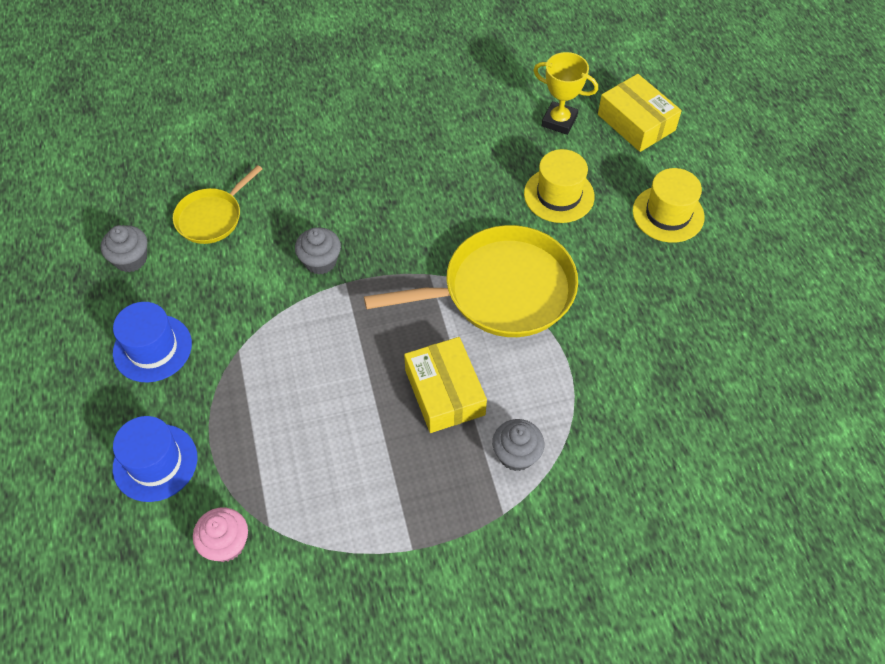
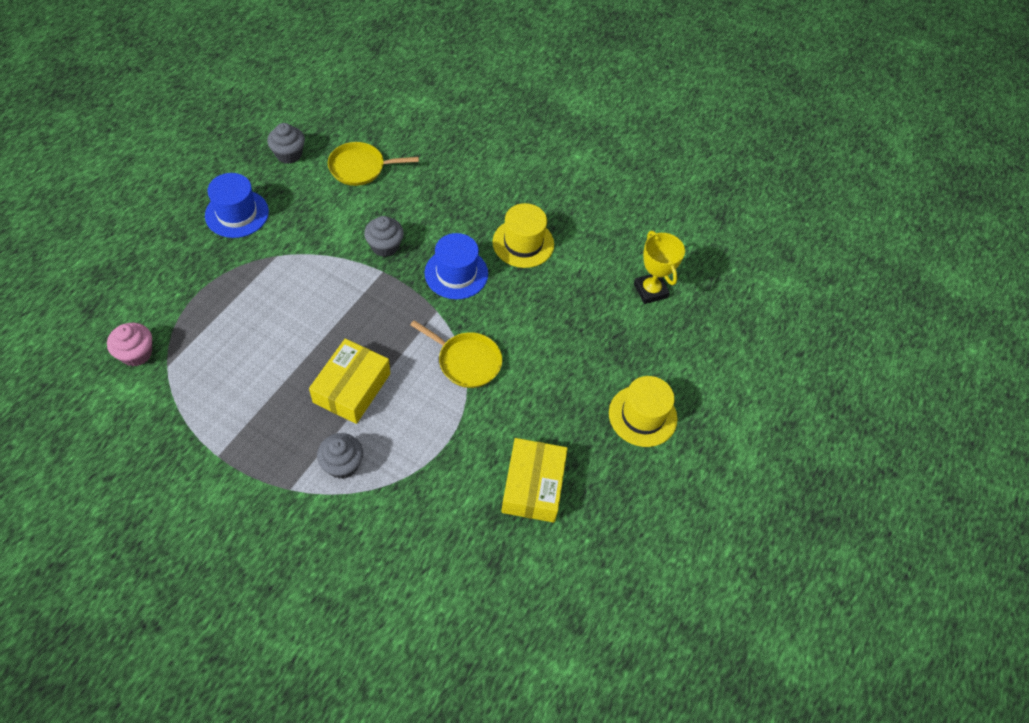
camera: 40 degrees right, 0 degrees up
(155, 462) = (160, 276): blue hat -> blue hat (456, 273)
(502, 290) = (466, 361): yellow pan -> yellow pan, size x0.54
(559, 195) = (584, 337): yellow hat -> yellow hat (523, 243)
(636, 122) = (705, 337): yellow box -> yellow box (533, 486)

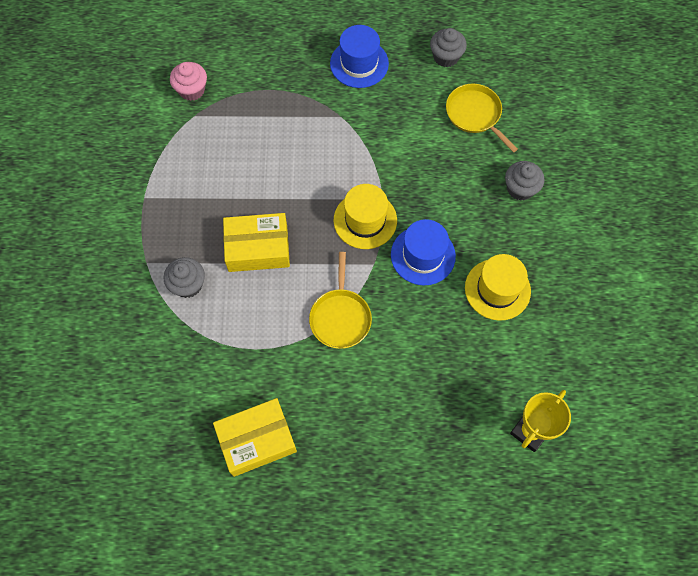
camera: 65 degrees right, 10 degrees up
(385, 246) = (409, 185): grey cupcake -> grey cupcake (520, 188)
(642, 416) = (385, 497): yellow hat -> yellow hat (365, 220)

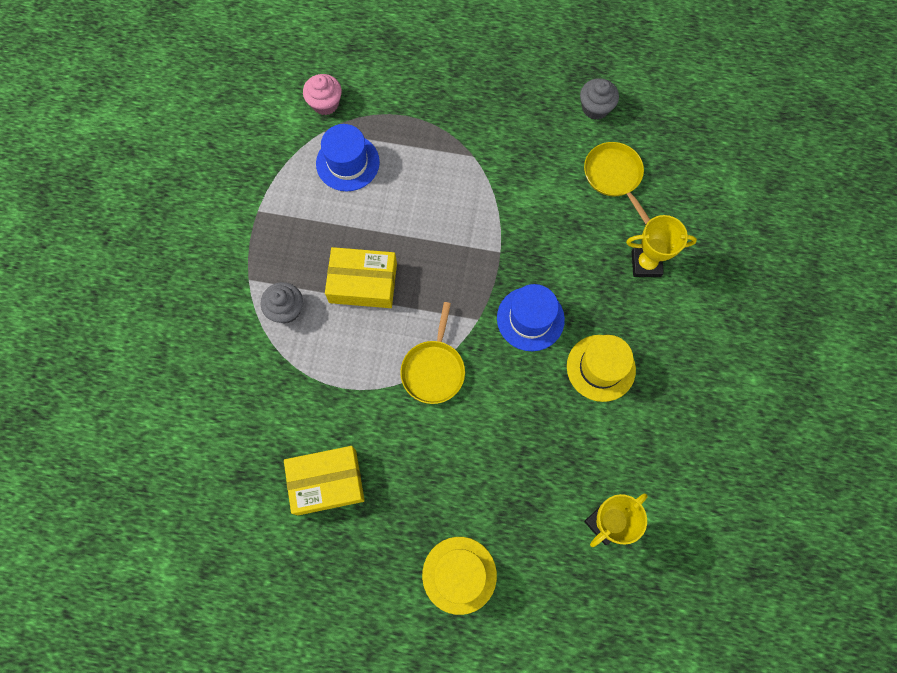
camera: 10 degrees right, 5 degrees up
(359, 63) = (503, 101): blue hat -> blue hat (347, 163)
(365, 220) = (478, 271): yellow hat -> yellow hat (459, 575)
(520, 188) = (646, 264): grey cupcake -> yellow trophy

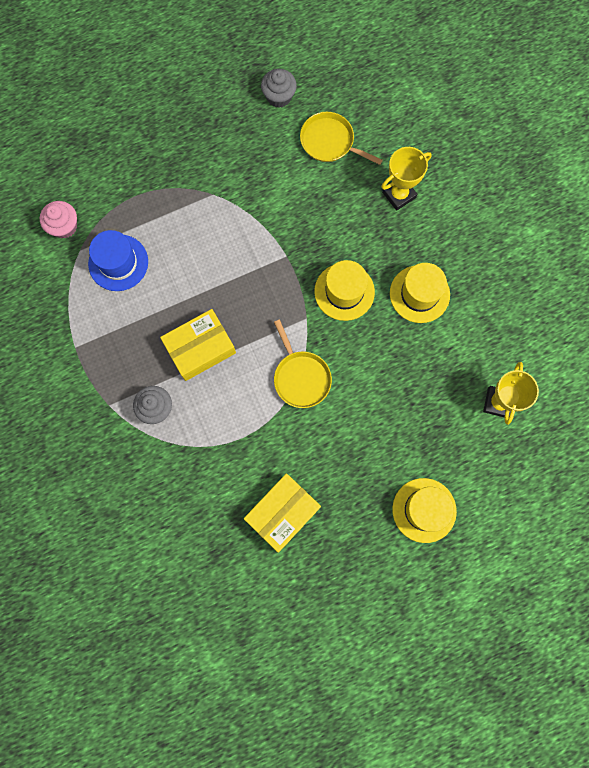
camera: 35 degrees left, 5 degrees up
(530, 319) = (344, 292): blue hat -> yellow hat

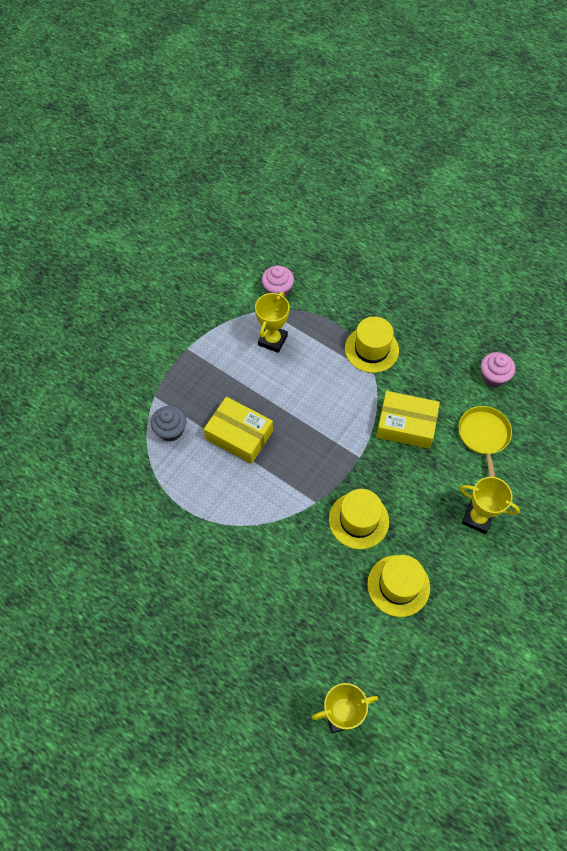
camera: 60 degrees right, 15 degrees down
(118, 263) = (272, 340): blue hat -> yellow trophy
(279, 96) = (493, 376): grey cupcake -> pink cupcake
(282, 513) = (134, 575): yellow box -> yellow box (406, 425)
(301, 377) = (261, 526): yellow pan -> none
(424, 510) = (200, 698): yellow hat -> yellow hat (371, 349)

